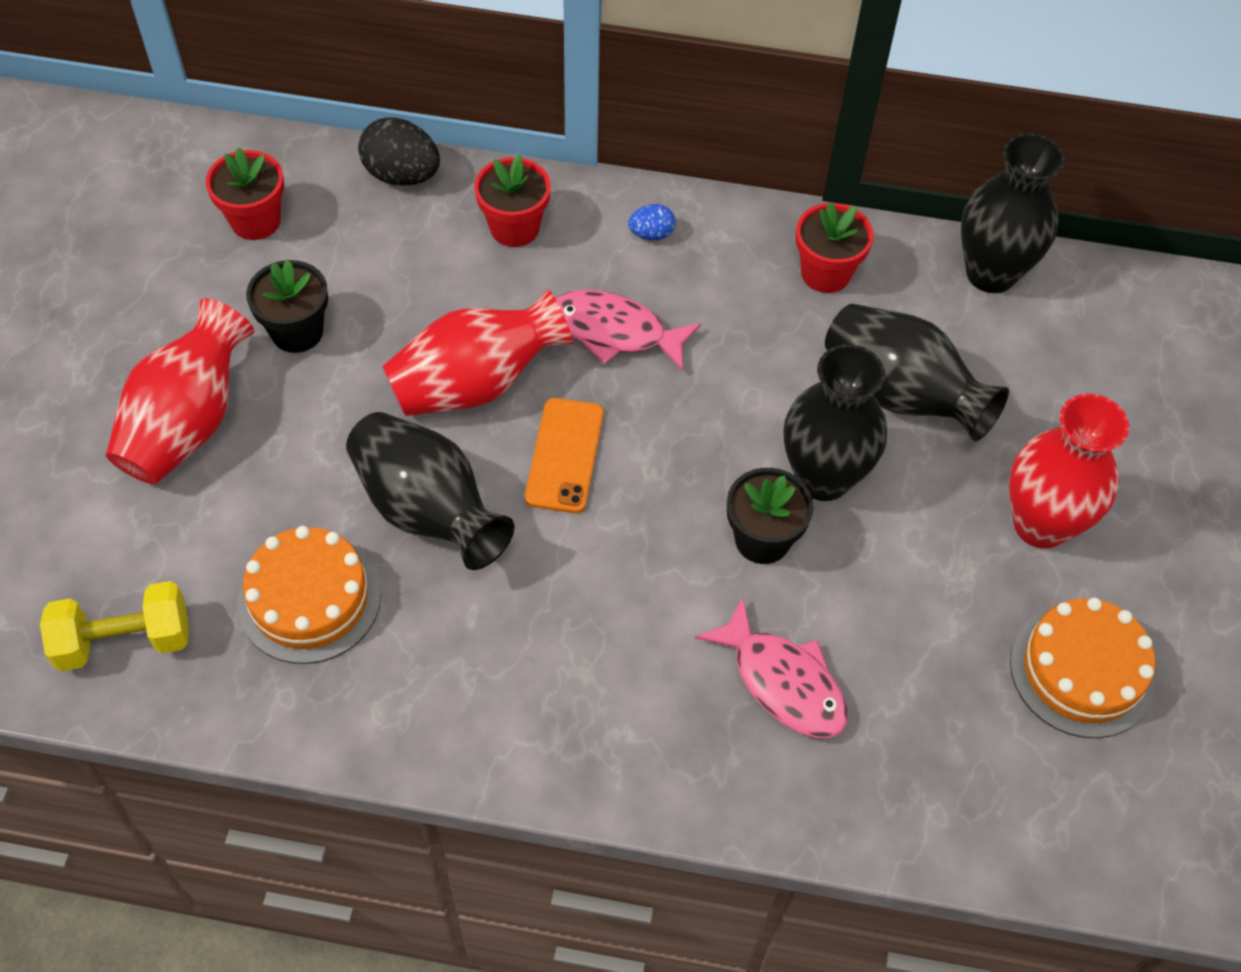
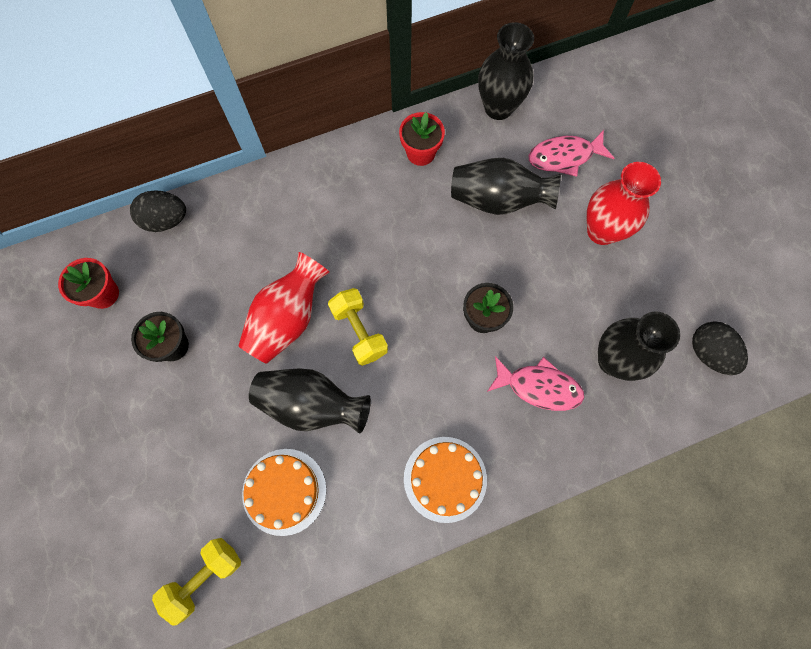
camera: 30 degrees left, 15 degrees up
(188, 422) = (150, 434): red vase -> none
(514, 228) = (247, 217): red flower pot -> none
(565, 455) = (359, 331): orange phone -> yellow dumbbell
(615, 332) = (338, 247): pink fish -> pink fish (564, 157)
(651, 234) = (320, 180): blue egg -> none
(823, 477) = (490, 267): black vase -> black vase (613, 360)
(1082, 670) = (664, 295): orange cake -> orange cake (445, 479)
(1102, 796) = (709, 353): none -> black egg

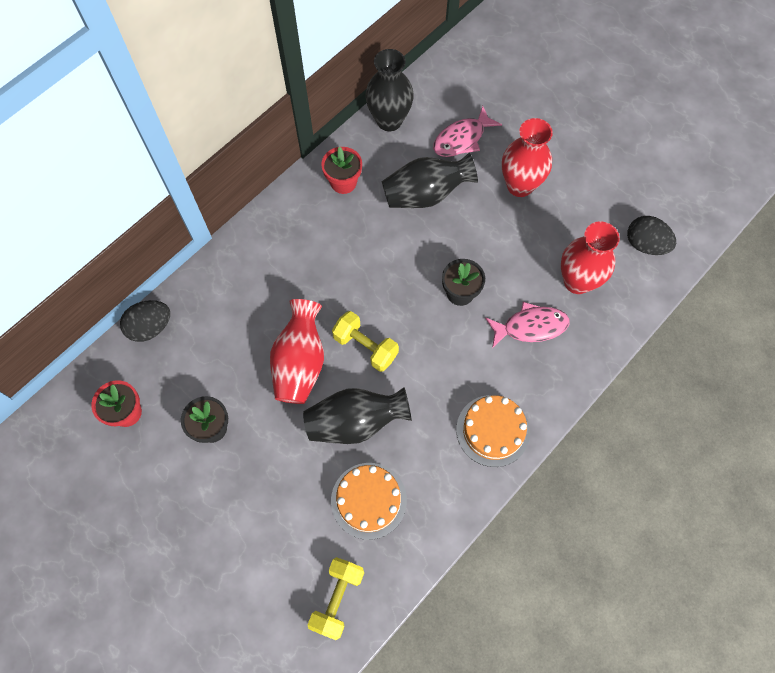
camera: 25 degrees left, 5 degrees down
(613, 360) = (577, 281): black vase -> red vase

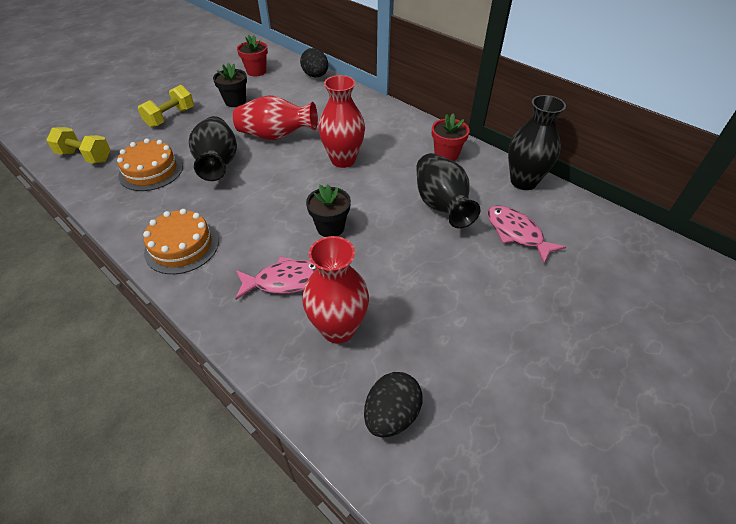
camera: 90 degrees right, 20 degrees down
(365, 347) = (283, 168): yellow dumbbell -> yellow dumbbell (170, 117)
(520, 185) = (465, 280): red vase -> red vase (343, 160)
(530, 327) = (286, 281): pink fish -> pink fish turned 90 degrees counterclockwise

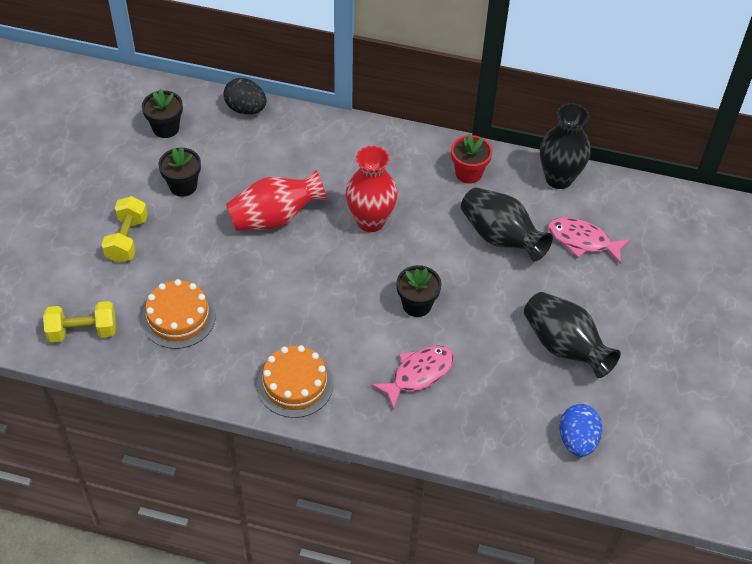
camera: 30 degrees left, 5 degrees up
(218, 164) = (243, 279): black vase -> black vase (564, 346)
(256, 71) = (166, 128): red flower pot -> black flower pot
(338, 328) = (493, 395): red vase -> none
(391, 415) = (577, 440): black egg -> blue egg

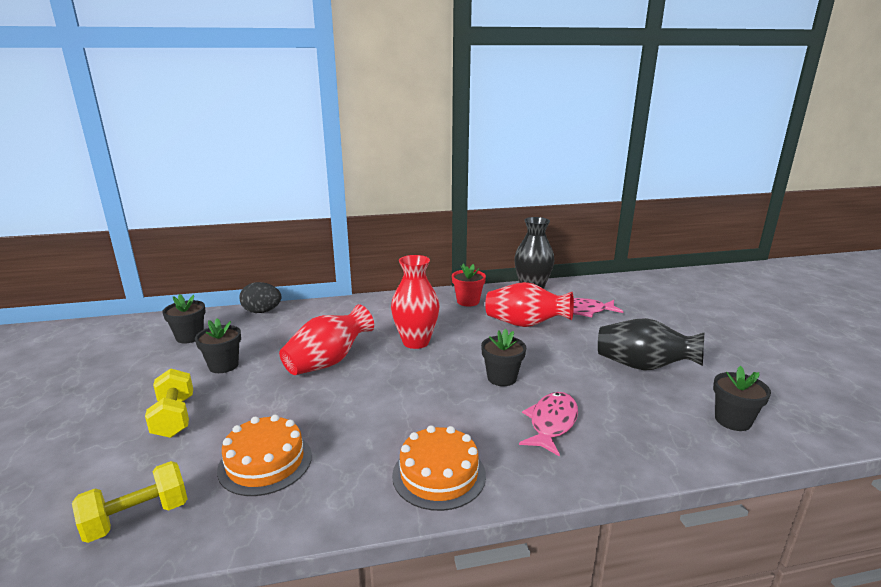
camera: 25 degrees left, 30 degrees down
(500, 237) = (525, 324): black vase -> red vase
(577, 440) = (732, 420): blue egg -> black flower pot

